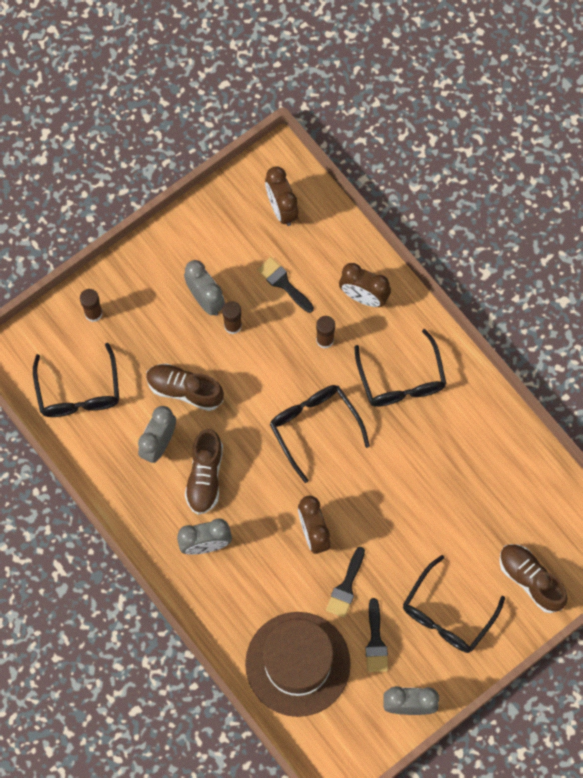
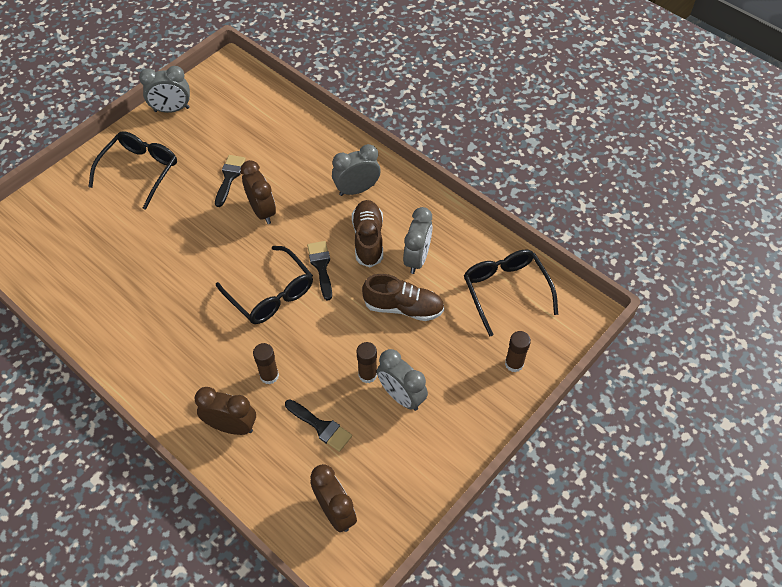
camera: 170 degrees right, 15 degrees down
(297, 664) = (265, 123): brown hat -> none
(375, 641) = (201, 145): black brush -> black brush (321, 266)
(401, 379) = (187, 350): black glasses -> none
(530, 580) = (64, 204): brown shoe -> none

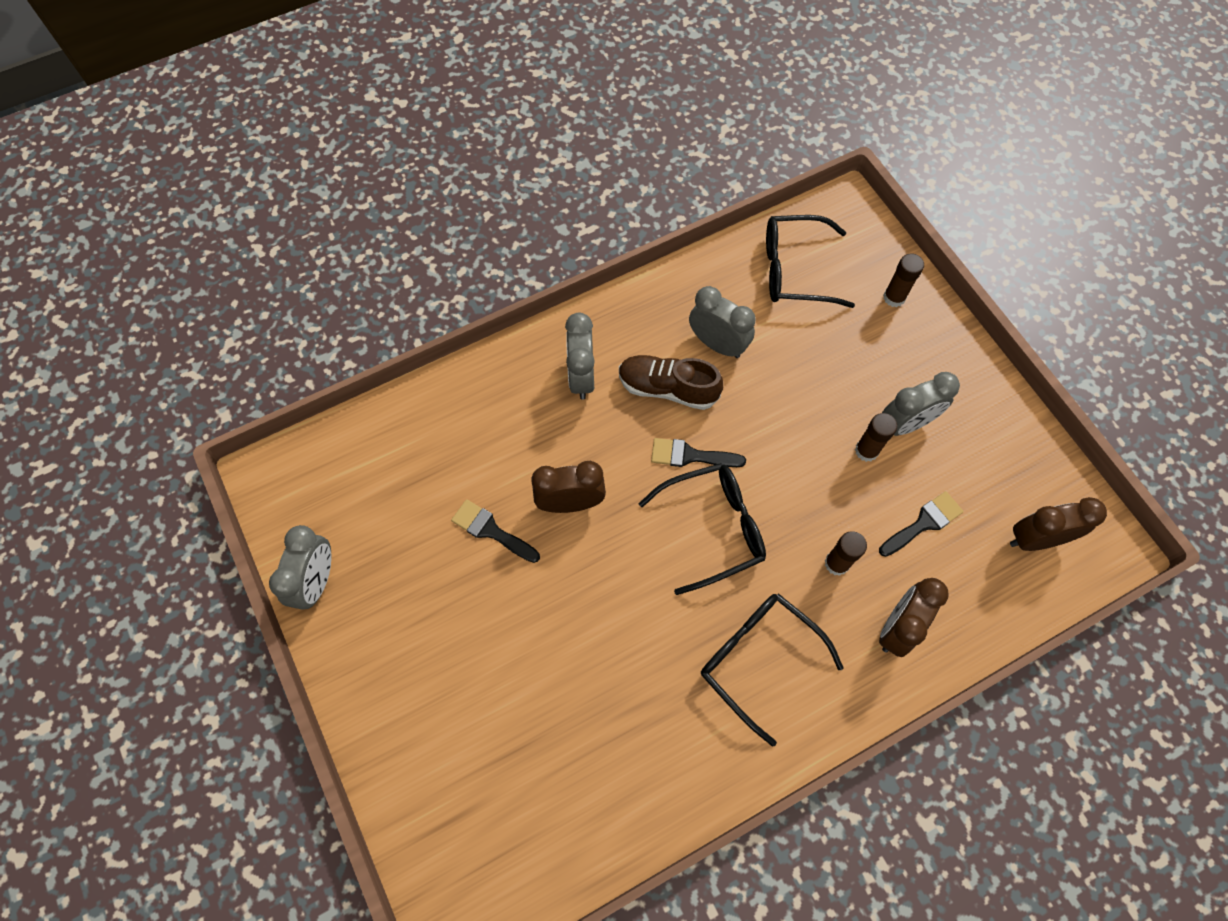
camera: 70 degrees left, 10 degrees up
(140, 171) = (422, 656): black glasses -> black glasses (759, 660)
(403, 307) = (784, 382): brown shoe -> none

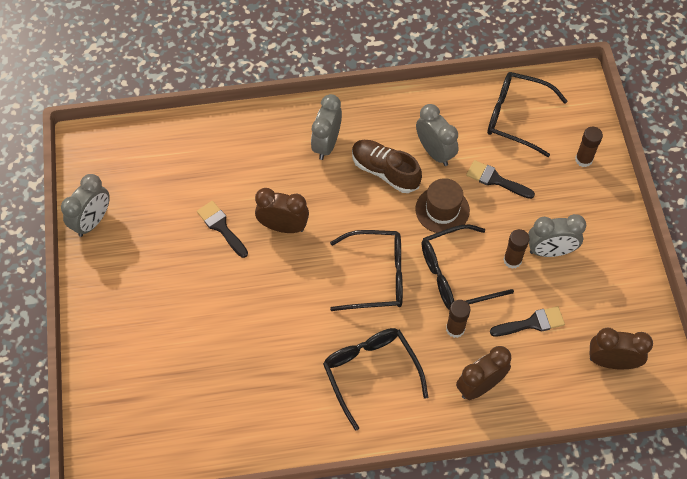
camera: 20 degrees right, 5 degrees down
(690, 455) = (381, 222): black brush -> black brush (495, 180)
(757, 415) = (442, 210): none -> brown hat
(808, 492) = (456, 275): none -> black glasses

